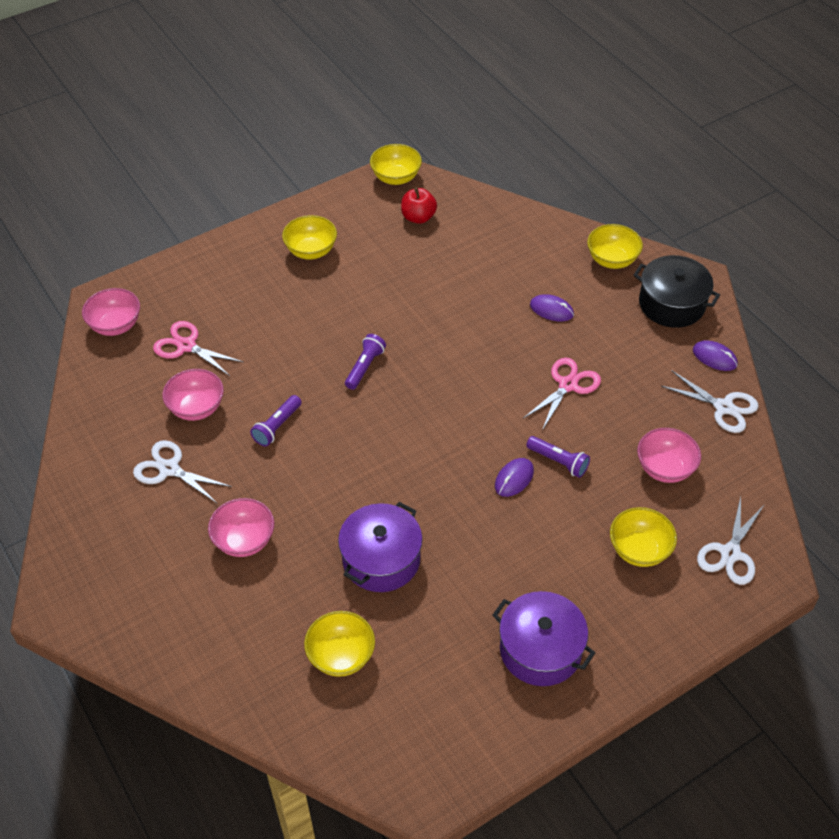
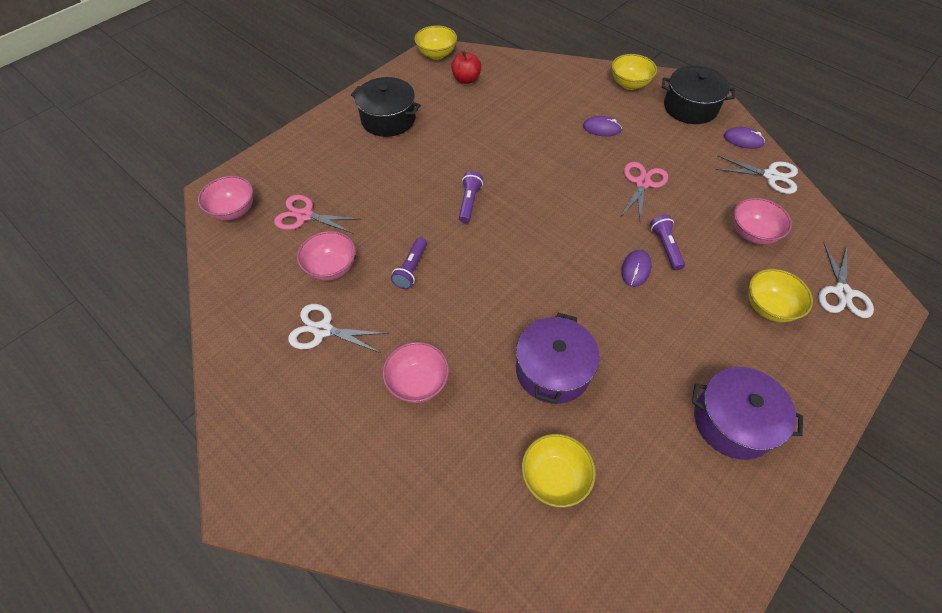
camera: 15 degrees left, 5 degrees up
(311, 251) = (388, 119): yellow bowl -> black pot
(558, 462) = (665, 247): purple flashlight -> purple flashlight turned 120 degrees counterclockwise

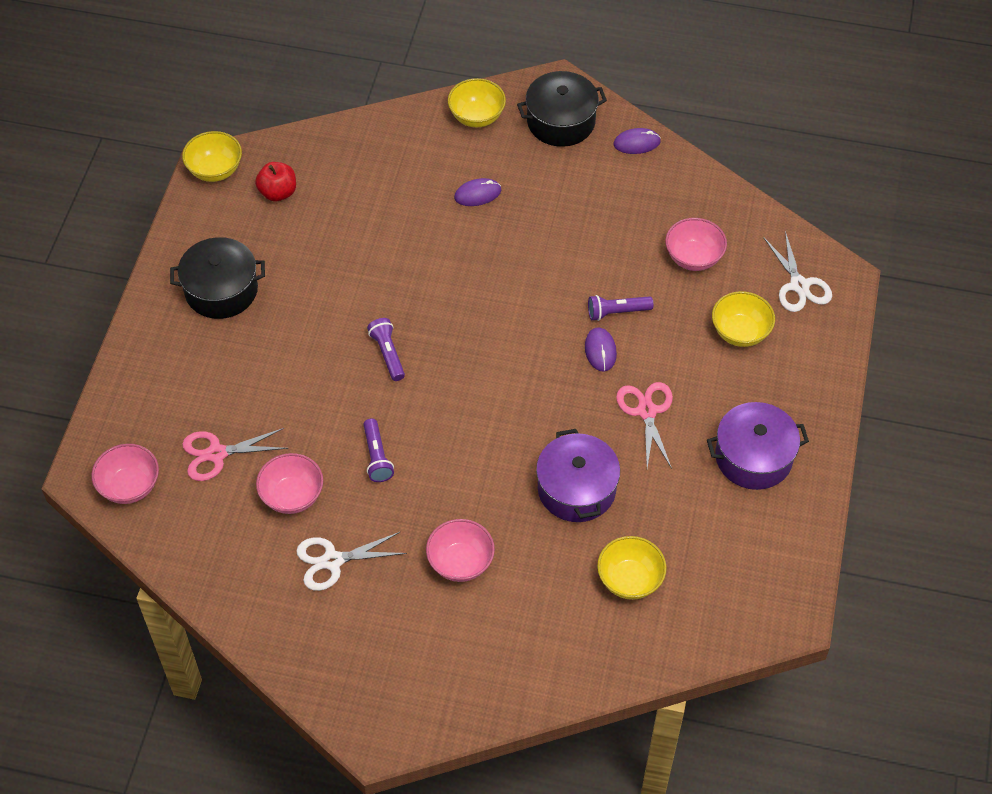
camera: 30 degrees left, 0 degrees up
(642, 183) = (558, 247): pink scissors -> pink scissors (646, 411)
(665, 247) = (617, 312): purple flashlight -> purple flashlight turned 60 degrees counterclockwise
(770, 176) = (683, 178): white scissors -> none

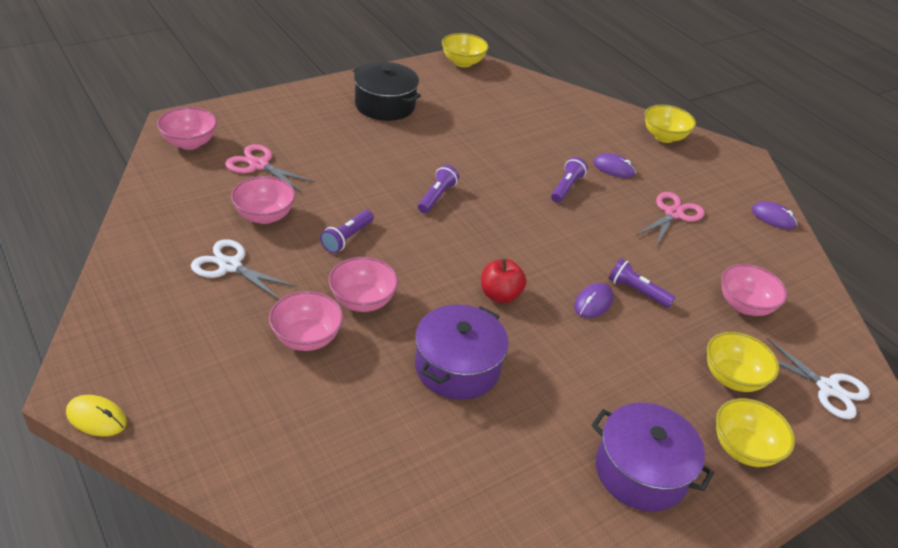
camera: 40 degrees right, 15 degrees down
(278, 192) = (484, 91): red apple -> red apple (500, 295)
(417, 741) = (96, 418): none -> yellow mouse
(457, 499) = (362, 301): none -> pink bowl
(467, 251) = (566, 187): none -> purple flashlight
(561, 121) = (724, 173): black pot -> none
(630, 580) = (413, 463): yellow bowl -> yellow bowl (743, 449)
(646, 411) = (582, 365): pink scissors -> pink scissors (673, 214)
(799, 285) = (828, 388): white scissors -> white scissors turned 75 degrees counterclockwise

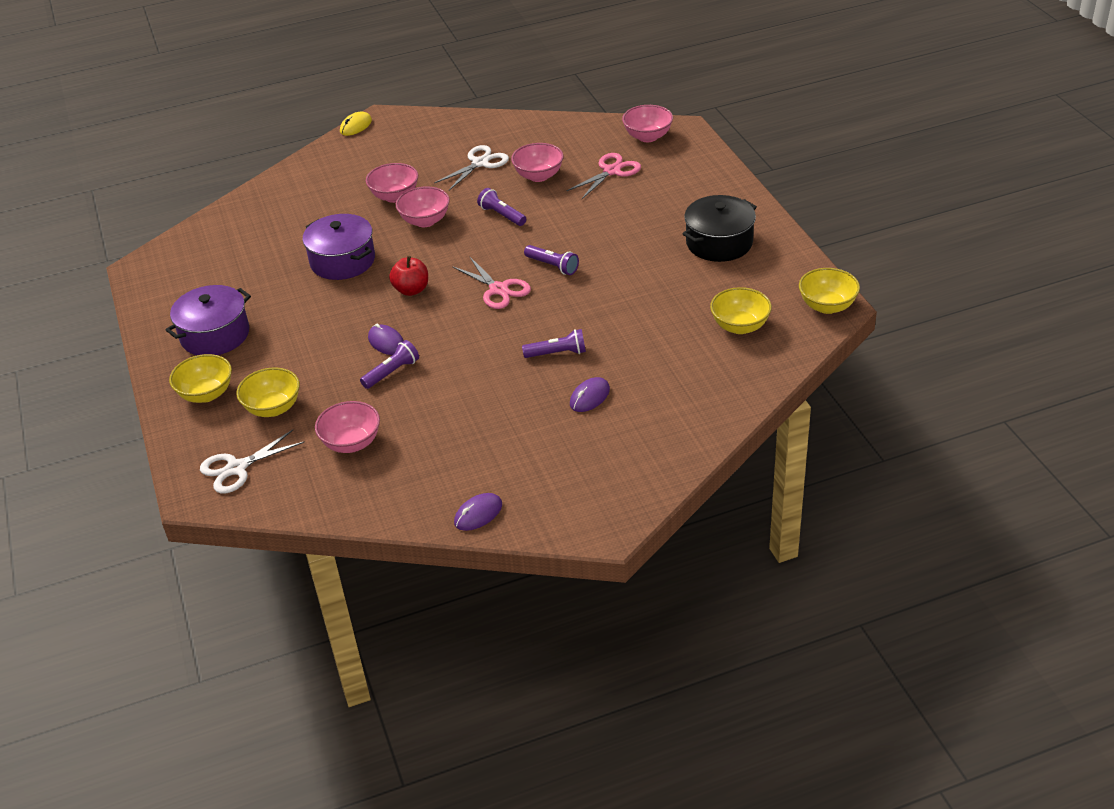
camera: 110 degrees right, 0 degrees up
(566, 187) = (557, 353): purple flashlight -> purple flashlight turned 45 degrees counterclockwise
(664, 137) = (655, 458): yellow bowl -> yellow bowl (740, 326)
(673, 214) = (500, 427): pink scissors -> pink scissors (498, 289)

